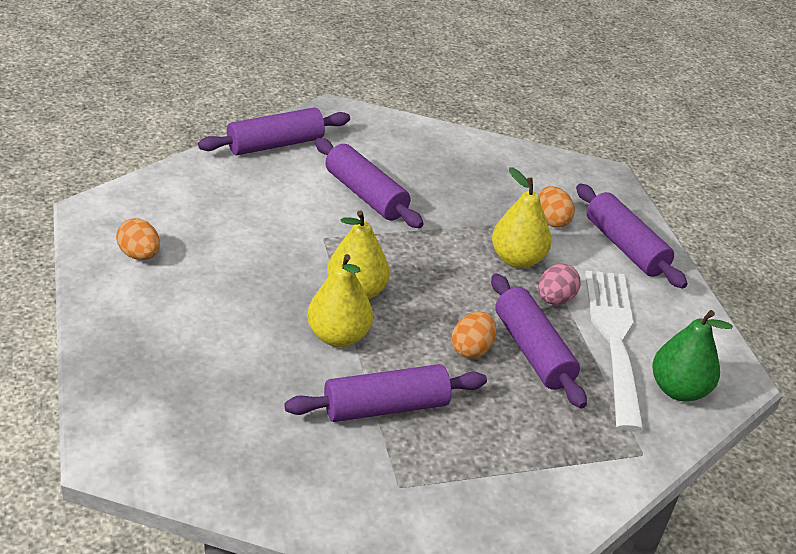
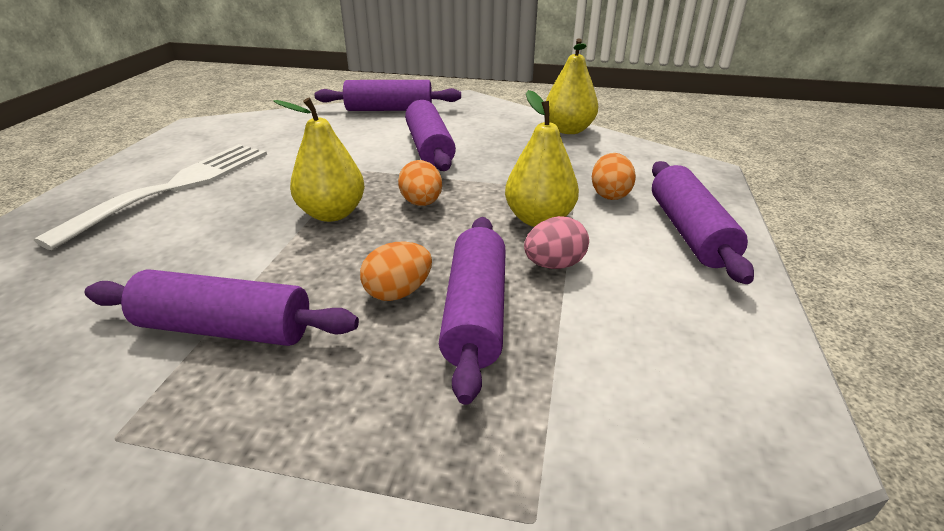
camera: 30 degrees right, 5 degrees down
(139, 255) = (185, 155): orange egg -> orange egg (421, 203)
(338, 336) = (266, 246): yellow pear -> yellow pear (568, 130)
(614, 338) = (605, 326): white fork -> white fork (176, 187)
(678, 389) = (670, 426): green pear -> none

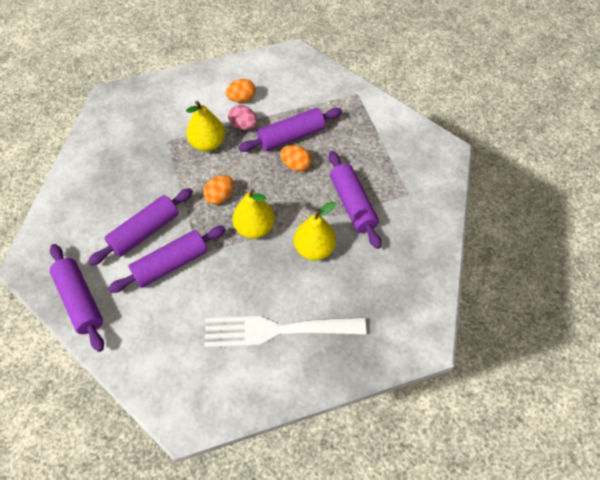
camera: 120 degrees left, 25 degrees up
(568, 130) = (74, 171): yellow pear -> yellow pear (314, 249)
(610, 194) = (164, 125): orange egg -> orange egg (242, 99)
(689, 232) = (187, 91): purple rolling pin -> purple rolling pin (171, 264)

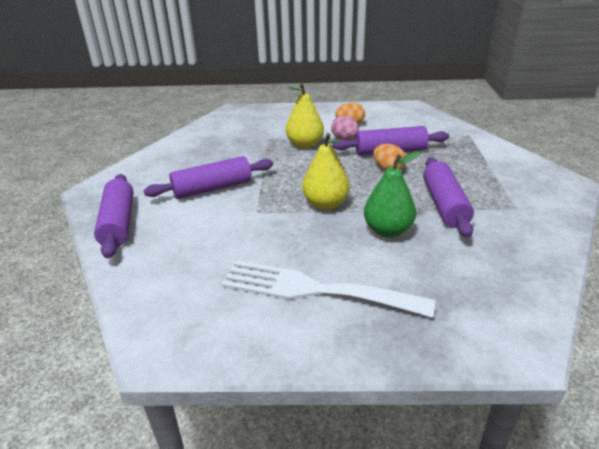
camera: 20 degrees right, 25 degrees down
(171, 264) = (224, 214): purple rolling pin -> none
(220, 196) = (299, 177): orange egg -> none
(314, 249) = (387, 230): yellow pear -> green pear

